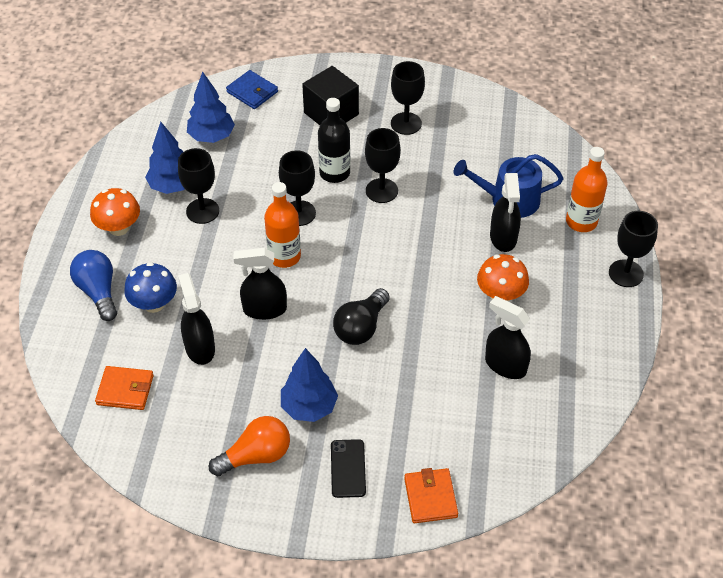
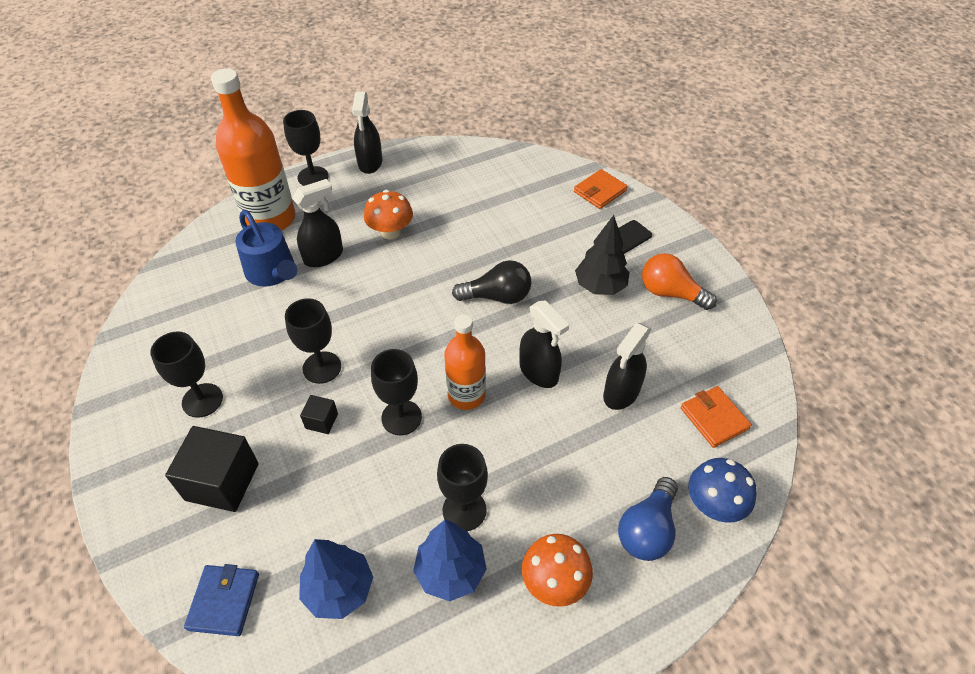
camera: 125 degrees left, 0 degrees up
(154, 304) = (613, 465): blue mushroom -> blue mushroom (713, 504)
(309, 407) = (600, 287): blue tree -> black tree
(334, 173) = (321, 421): black bottle -> black cube
(505, 365) = (458, 202): black spray bottle -> black spray bottle (370, 163)
(581, 221) = (270, 219): orange bottle -> orange bottle, size x1.65

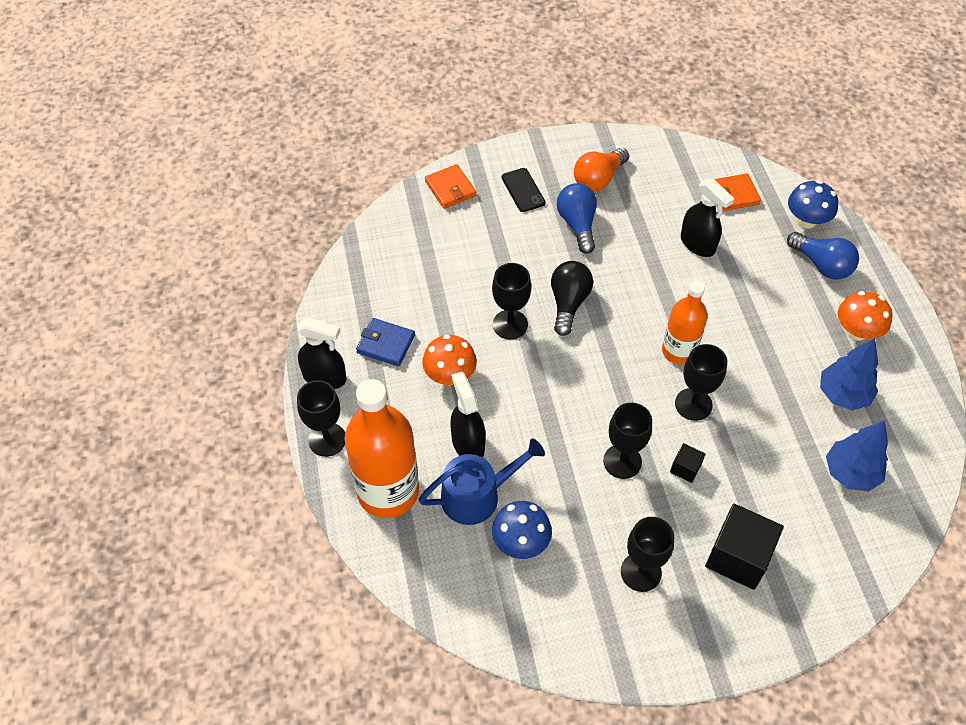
camera: 75 degrees left, 5 degrees up
(224, 601) = (853, 559): blue wallet -> blue wallet (386, 344)
(229, 308) = (521, 542): none -> blue mushroom
(464, 510) = (791, 375): black goblet -> black goblet (510, 324)
(539, 372) = (664, 293): black spray bottle -> none
(600, 287) = (577, 224): black tree -> blue light bulb

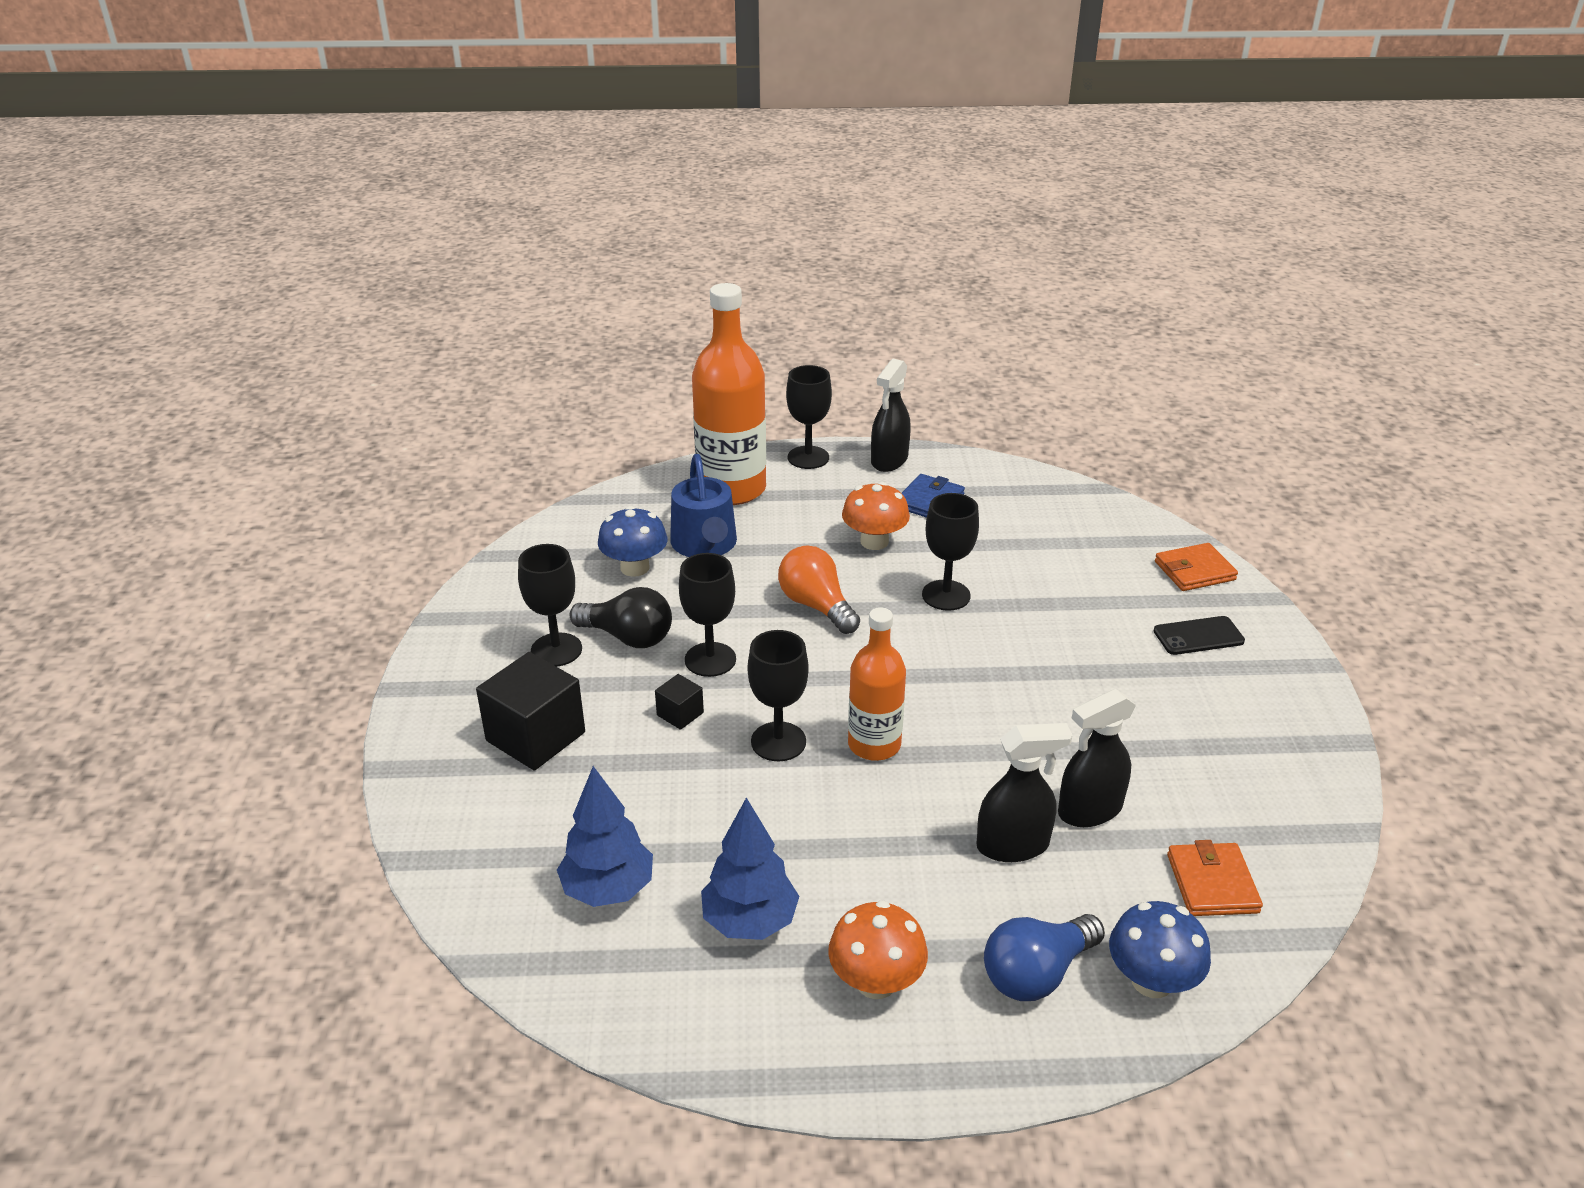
camera: 100 degrees right, 20 degrees down
(468, 443) = (775, 545): black spray bottle -> black spray bottle (1013, 845)
(568, 303) = (976, 650): black light bulb -> black light bulb (628, 637)
(577, 224) = (1129, 681): blue light bulb -> none
(598, 179) = (1232, 718): orange light bulb -> orange light bulb (816, 606)

